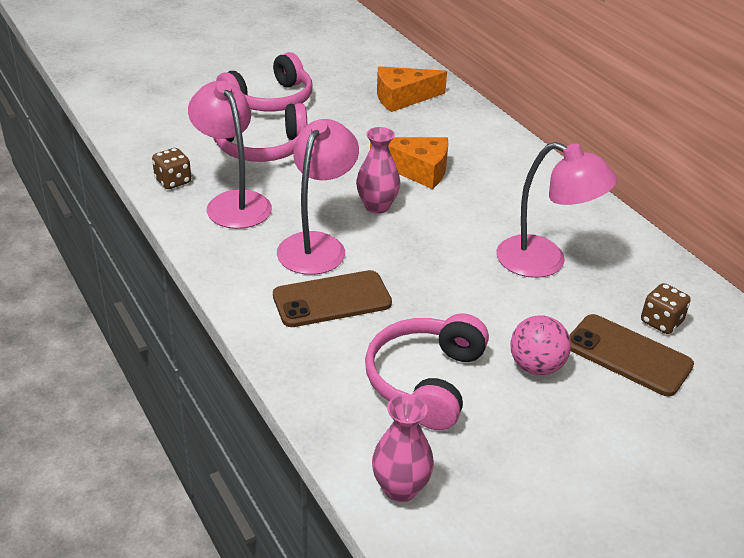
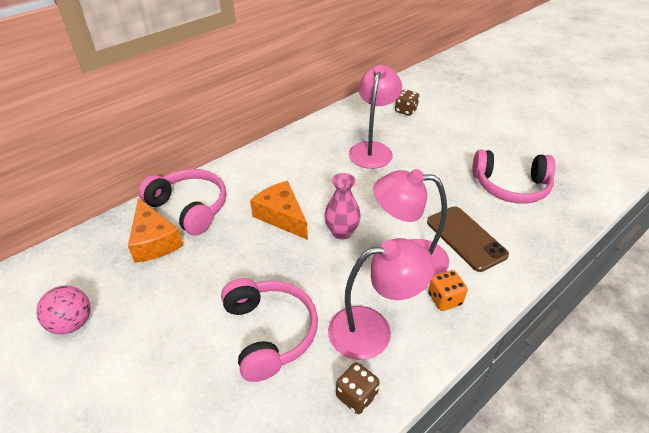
camera: 100 degrees left, 5 degrees up
(233, 202) = (373, 330): pink lamp -> pink lamp turned 150 degrees counterclockwise
(247, 256) = (444, 299): none -> orange dice
(270, 100) = (165, 350): pink headphones -> pink headphones (190, 207)
(400, 488) = (593, 186): pink vase -> none
(417, 170) = (281, 216): orange cheese -> orange cheese turned 45 degrees counterclockwise
(536, 366) = (469, 148): pink ball -> pink ball (72, 323)
(628, 355) = (439, 120): brown phone -> none

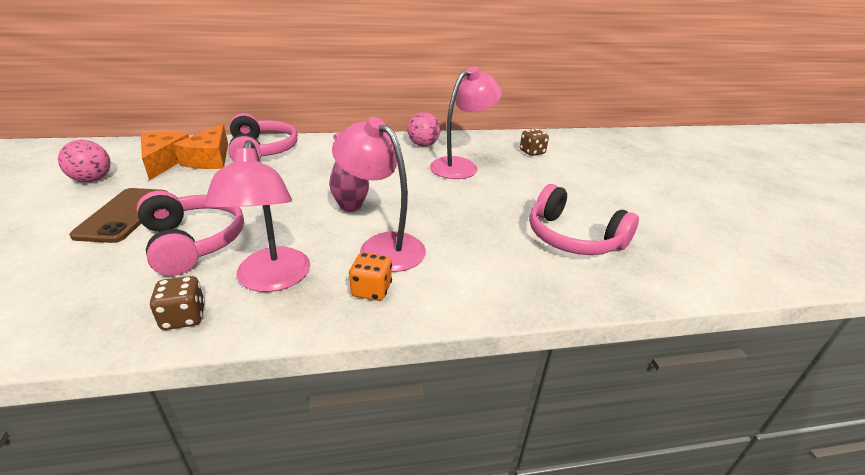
camera: 30 degrees right, 10 degrees down
(270, 332) = (193, 242): pink headphones -> pink headphones turned 45 degrees counterclockwise
(281, 216) = (318, 178): orange cheese -> orange cheese (164, 161)
(318, 138) = (423, 145): none -> pink ball
(373, 330) = (272, 280): pink lamp -> pink lamp turned 60 degrees clockwise
(466, 238) = (463, 256): brown phone -> brown phone (124, 215)

